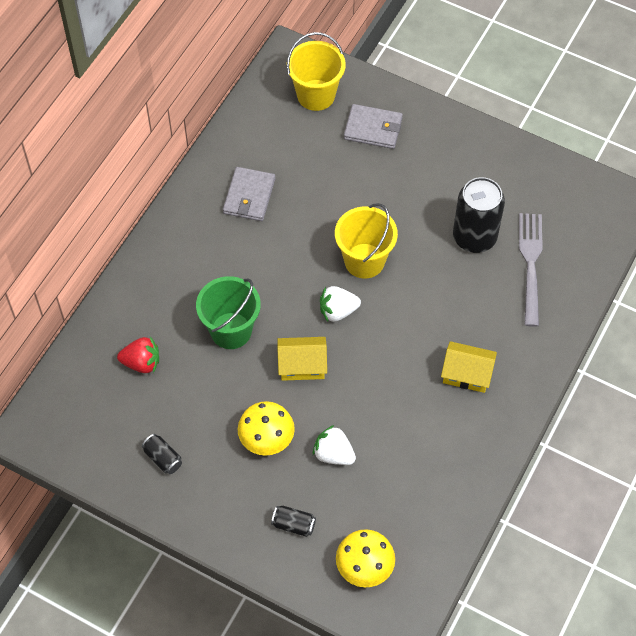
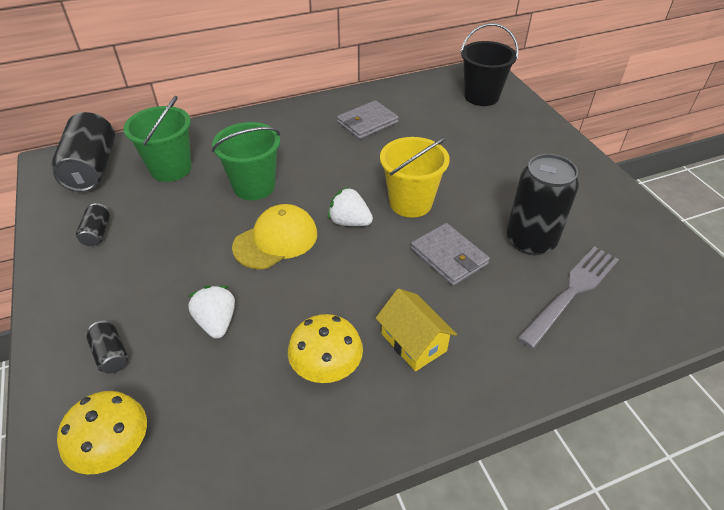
camera: 40 degrees right, 15 degrees down
(74, 411) = (92, 168): none -> black can
(141, 363) = (171, 169): red strawberry -> green bucket
(266, 438) = (183, 271): yellow mushroom -> yellow mushroom (326, 366)
(302, 365) = (276, 240): yellow house -> yellow cap
(316, 95) = (481, 96): yellow bucket -> black bucket
(373, 129) = (507, 132): grey wallet -> grey wallet (449, 257)

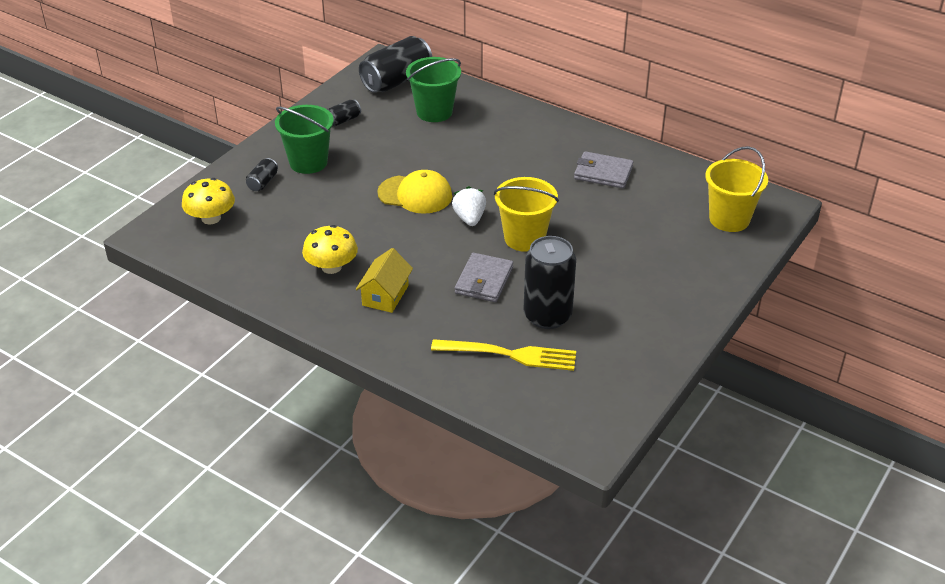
camera: 55 degrees right, 5 degrees down
(217, 322) = (322, 207): white strawberry -> none
(254, 186) = (458, 157): green bucket -> green bucket (308, 162)
(481, 96) = (729, 219): black bucket -> yellow bucket
(571, 292) = (509, 355): grey fork -> yellow fork

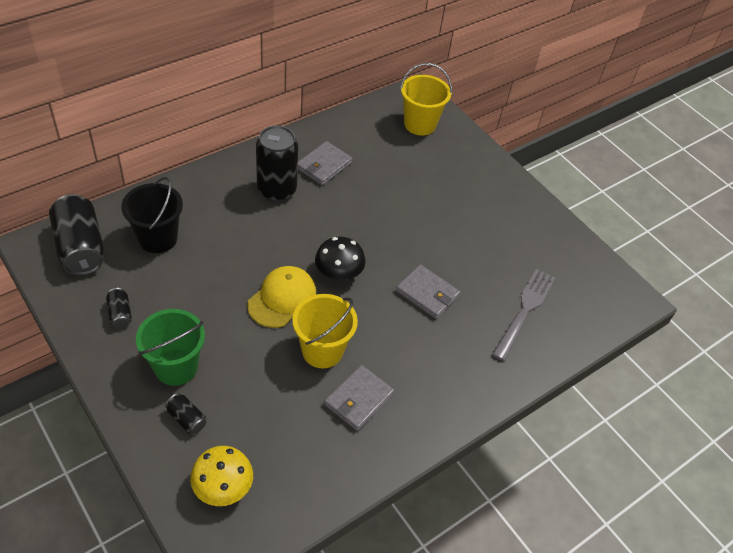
camera: 75 degrees left, 10 degrees up
(331, 267) = (358, 399): yellow mushroom -> grey wallet
(385, 295) = (417, 370): yellow house -> none
(434, 112) = (158, 238): green bucket -> black bucket
(469, 218) = (339, 272): white strawberry -> black mushroom
(509, 355) = (524, 311): yellow fork -> grey fork
(524, 238) = (384, 247): yellow bucket -> yellow bucket (322, 350)
(547, 316) = (487, 270): black can -> black can (277, 190)

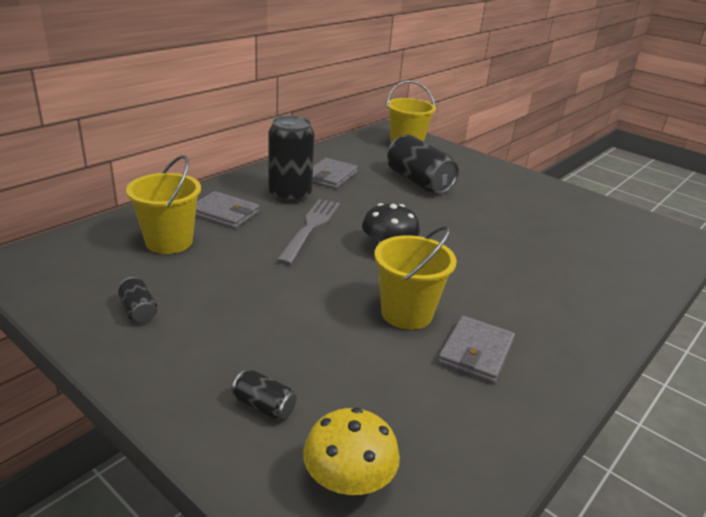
camera: 10 degrees left, 20 degrees down
(80, 248) = (73, 258): black can -> black can (418, 182)
(158, 238) = (169, 242): black bucket -> yellow bucket
(176, 367) = (230, 353): green bucket -> none
(282, 298) = (336, 274): yellow cap -> none
(427, 294) = (491, 254): grey wallet -> grey wallet (224, 213)
(524, 311) = (596, 256): grey fork -> grey fork (310, 228)

